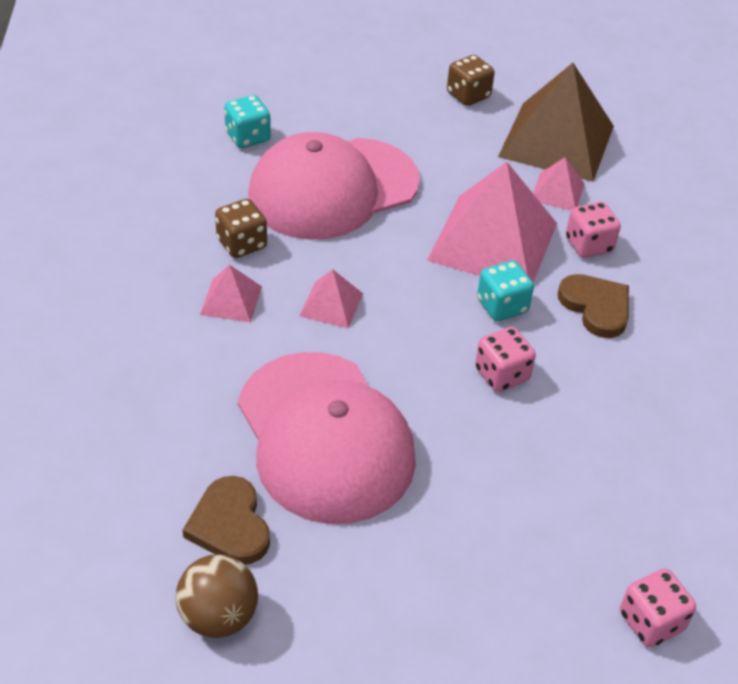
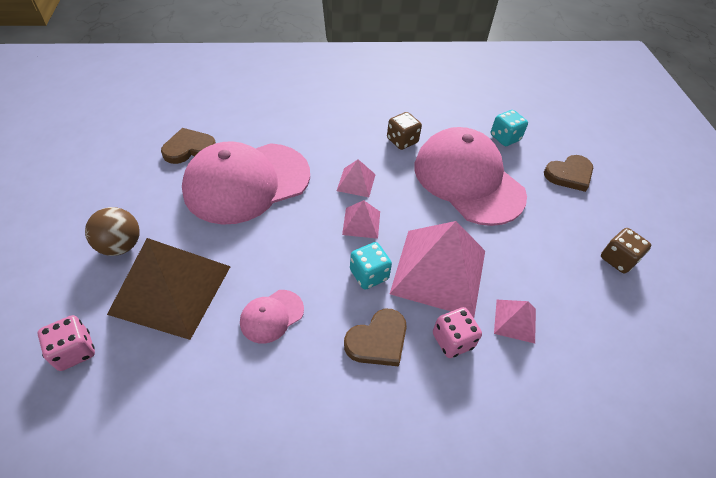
camera: 85 degrees right, 5 degrees up
(219, 616) = (133, 148): brown ball -> brown ball (121, 246)
(231, 300) = (353, 139): pink pyramid -> pink pyramid (361, 222)
(328, 96) = (569, 174): none -> brown heart
(501, 374) = (300, 272): pink dice -> none
(556, 141) = (586, 324): brown pyramid -> brown pyramid (171, 289)
(573, 405) = (271, 316): none -> pink cap

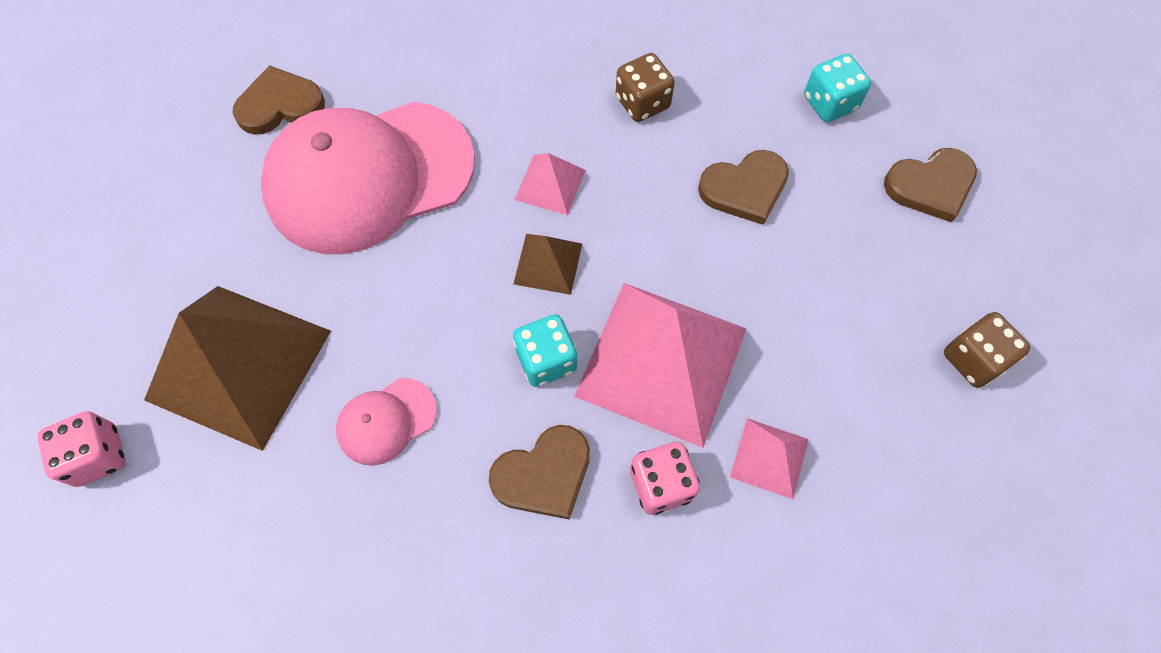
camera: 10 degrees right, 15 degrees up
(121, 246) = (167, 284): brown ball -> none
(361, 222) = (548, 263): pink pyramid -> brown pyramid
(468, 180) = (744, 188): pink cap -> brown heart

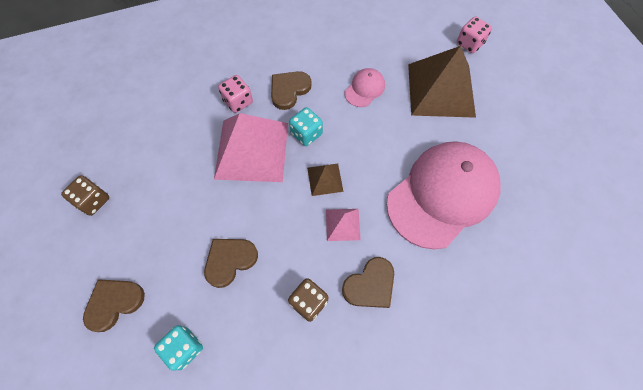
camera: 160 degrees right, 0 degrees up
(280, 105) = (521, 221): brown heart -> brown heart (370, 285)
(769, 458) = (192, 125): pink pyramid -> none

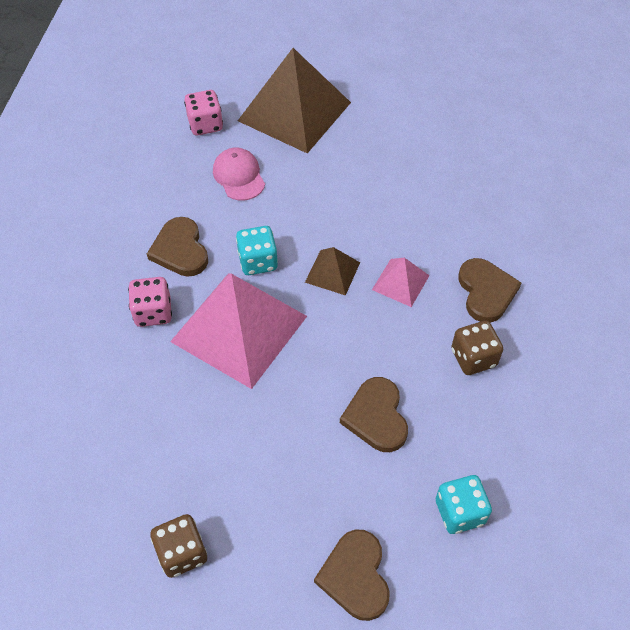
camera: 60 degrees left, 10 degrees down
(442, 195) = (422, 178): pink cap -> none
(469, 44) = (254, 56): pink dice -> pink dice (205, 124)

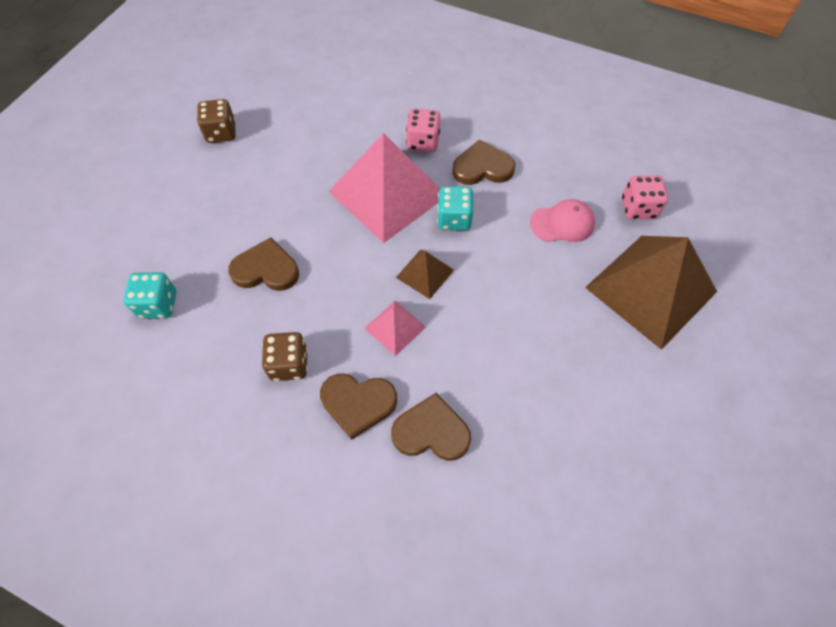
camera: 105 degrees right, 5 degrees up
(355, 576) = (151, 223): brown heart -> brown heart (431, 431)

